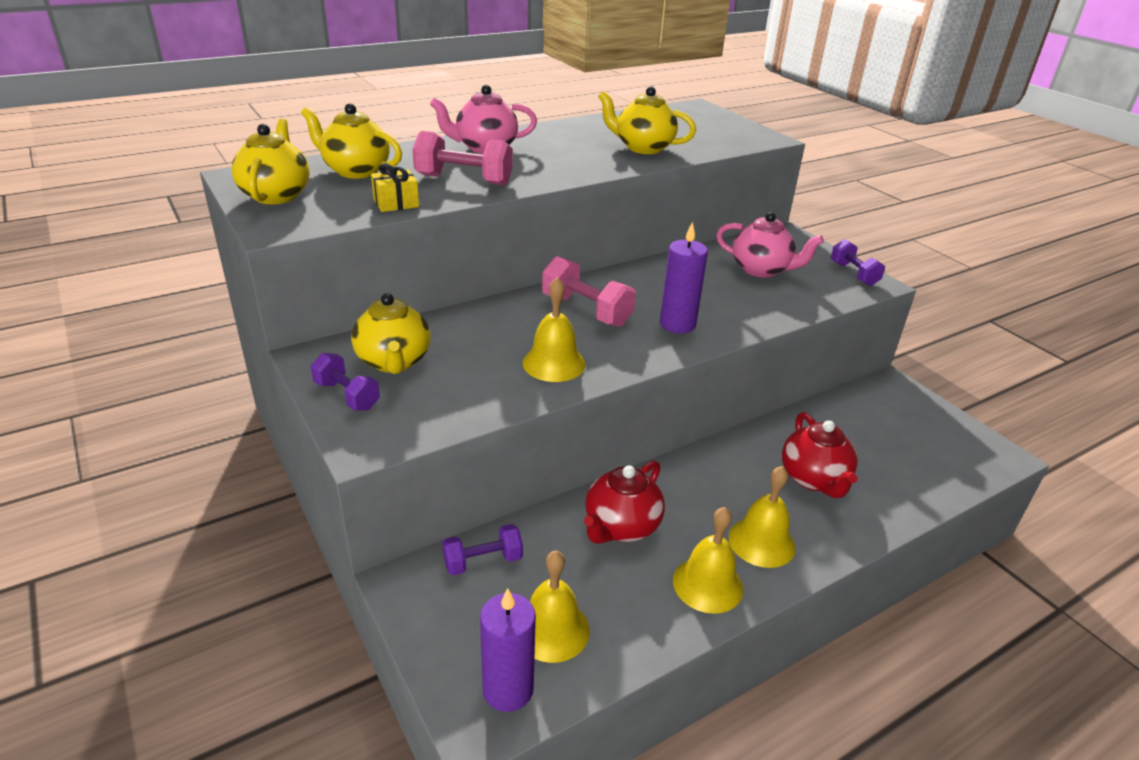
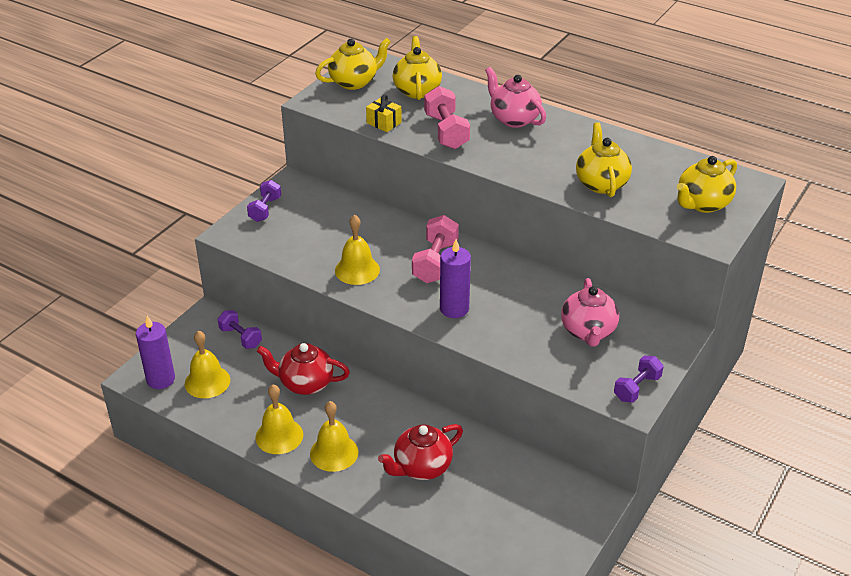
camera: 65 degrees right, 5 degrees up
(394, 362) = (309, 211): yellow teapot -> yellow teapot (702, 204)

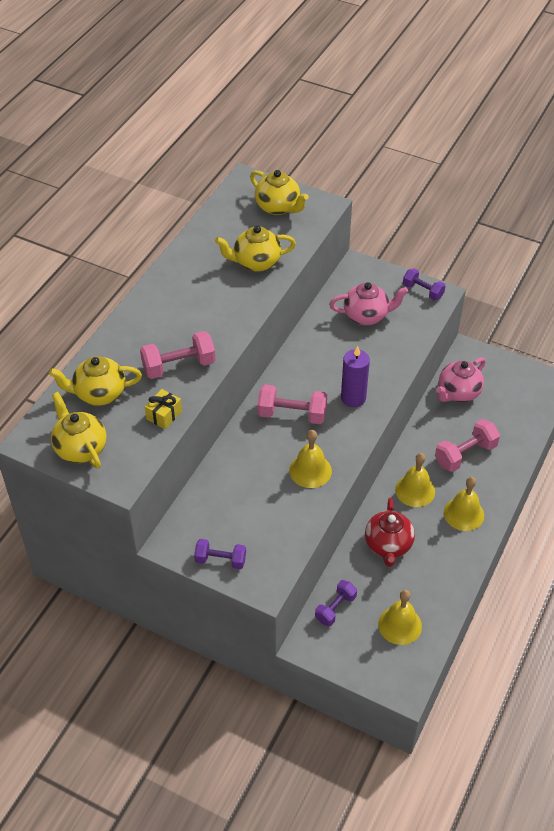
camera: 95 degrees left, 10 degrees up
(160, 379) = (404, 666): purple candle -> none
(279, 436) = (454, 555): yellow bell -> yellow bell (415, 490)
(421, 467) = (465, 454): red teapot -> pink dumbbell
(514, 119) = (154, 318): pink teapot -> pink teapot (458, 393)

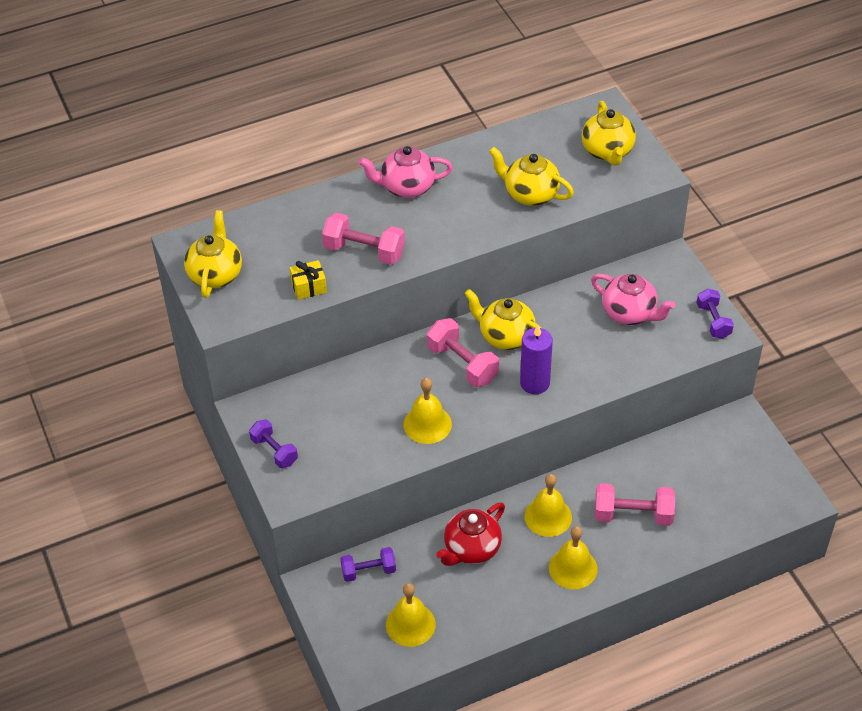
camera: 40 degrees right, 0 degrees up
(99, 393) = (275, 237): yellow teapot -> yellow teapot (505, 336)
(458, 393) = (688, 452): pink teapot -> pink teapot (407, 187)

